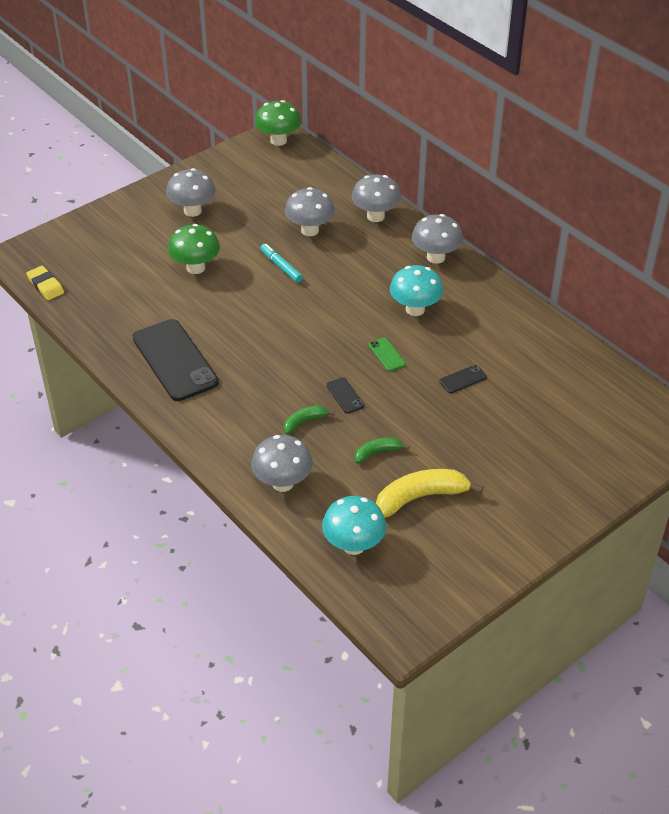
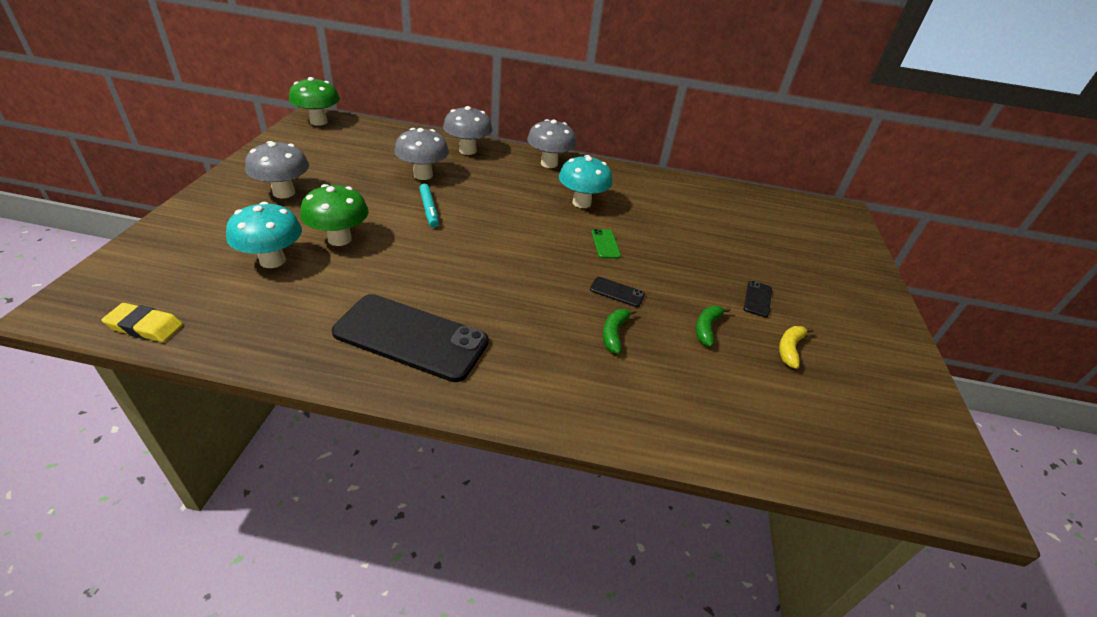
camera: 45 degrees left, 5 degrees down
(281, 266) = (429, 210): turquoise marker -> turquoise marker turned 120 degrees counterclockwise
(282, 483) = (672, 408): grey mushroom -> none
(353, 545) = (811, 432): turquoise mushroom -> turquoise mushroom (272, 260)
(386, 354) = (605, 244): green phone -> green phone turned 60 degrees clockwise
(420, 497) = (789, 349): yellow banana -> yellow banana, size x0.54
(462, 379) = (682, 238): black phone -> black phone (757, 299)

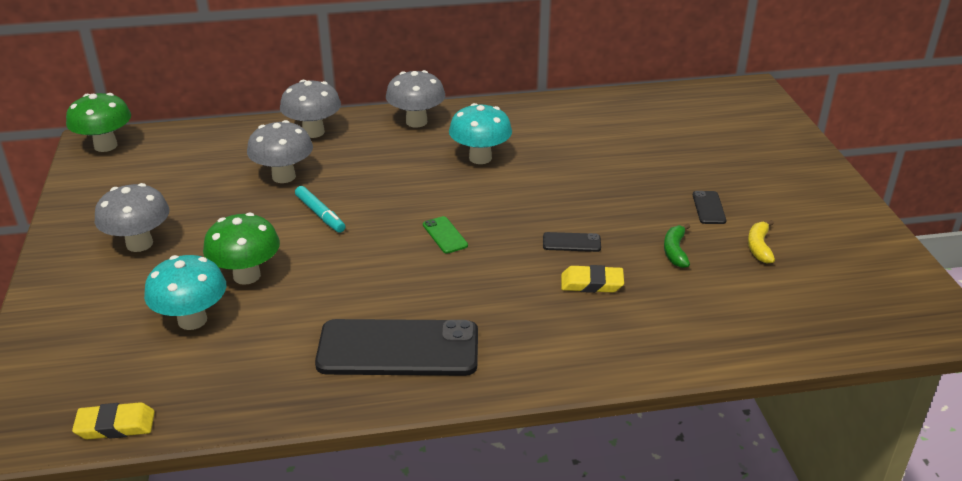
camera: 15 degrees left, 5 degrees down
(605, 244) = (531, 196): green phone -> green phone (445, 235)
(614, 333) = (591, 283): green banana -> yellow eraser

